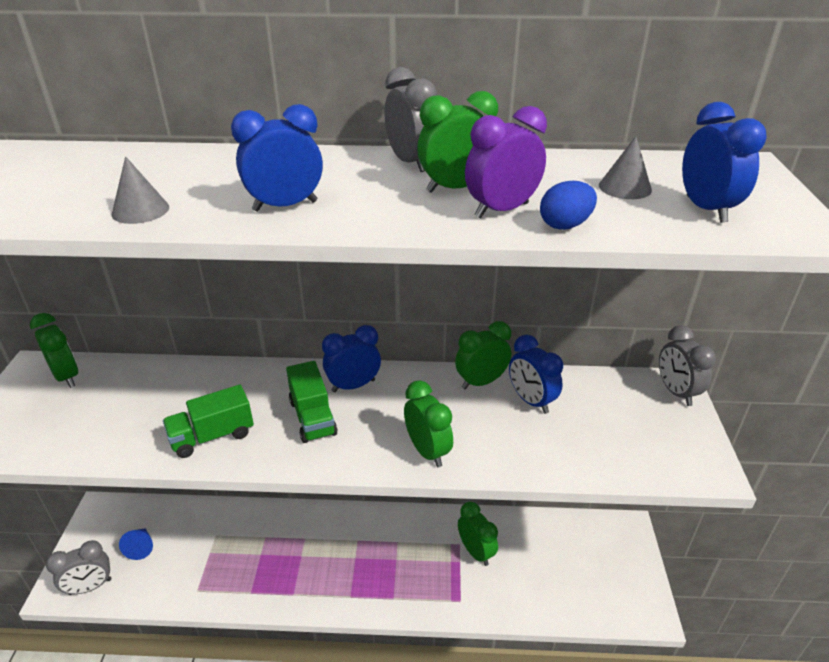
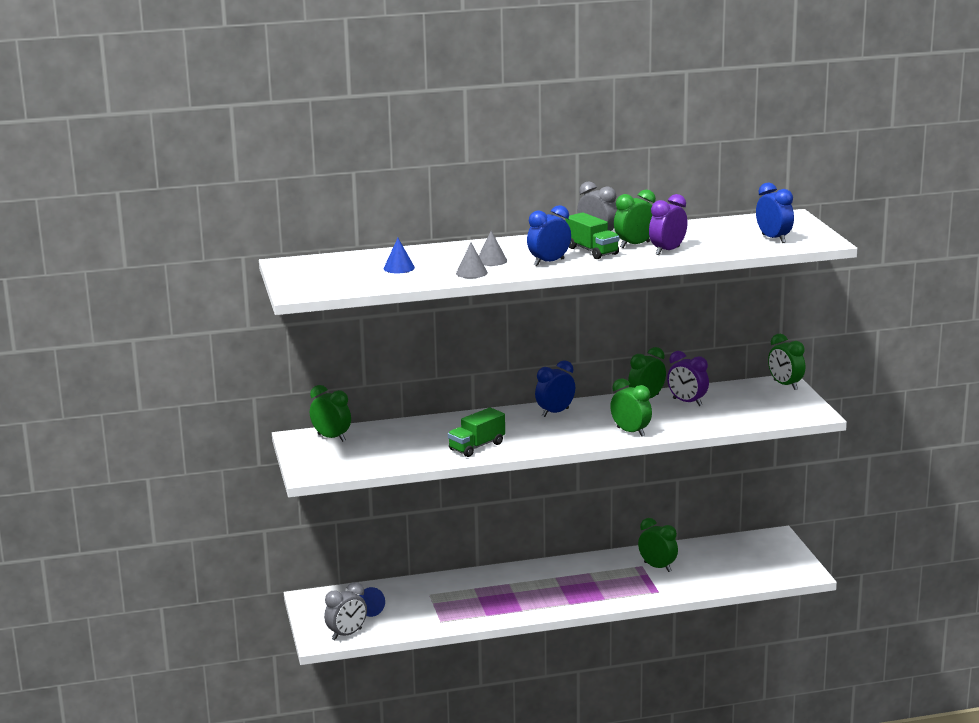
camera: 15 degrees left, 15 degrees down
(55, 182) = (399, 268): none -> blue cone
(312, 417) = (539, 430): green truck -> green truck (592, 251)
(531, 401) = (687, 402): blue clock -> purple clock
(565, 225) = (704, 253): blue egg -> none
(625, 187) = (727, 234): grey cone -> grey cone (491, 260)
(676, 392) = (785, 385): grey clock -> green clock

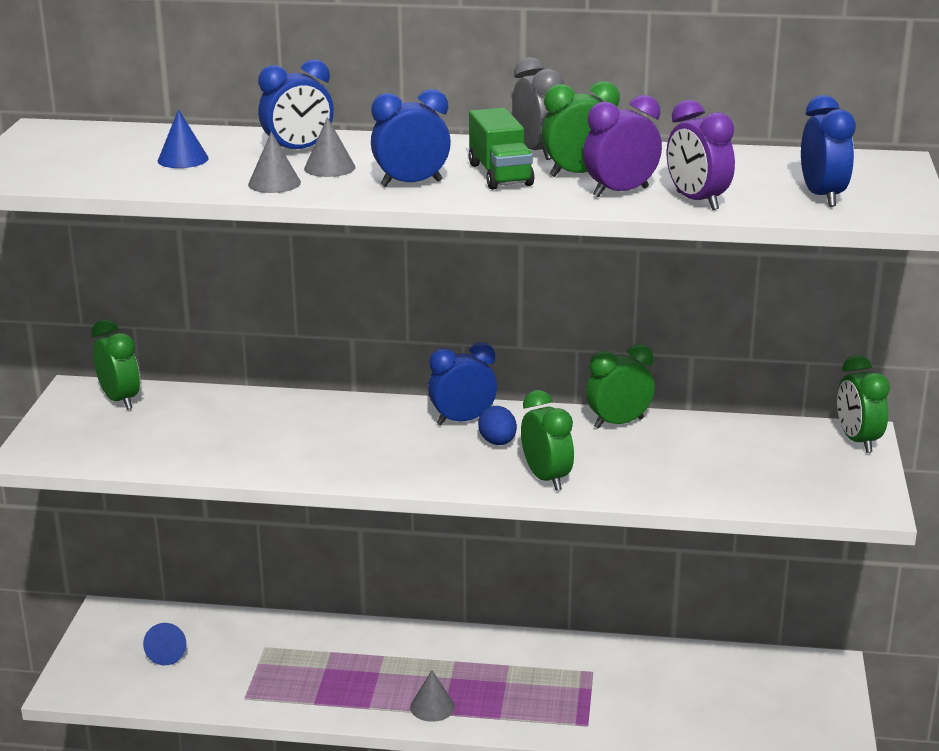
camera: 20 degrees right, 5 degrees up
(347, 634) = (107, 687): grey clock -> none
(460, 254) = (298, 151): none -> blue clock
(477, 446) = (299, 457): green truck -> none
(560, 602) = (432, 707): none -> grey cone
(586, 420) = (497, 442): none -> blue egg
(657, 567) = (614, 679): green clock -> none
(687, 402) = (676, 442): purple clock -> purple clock (697, 201)

